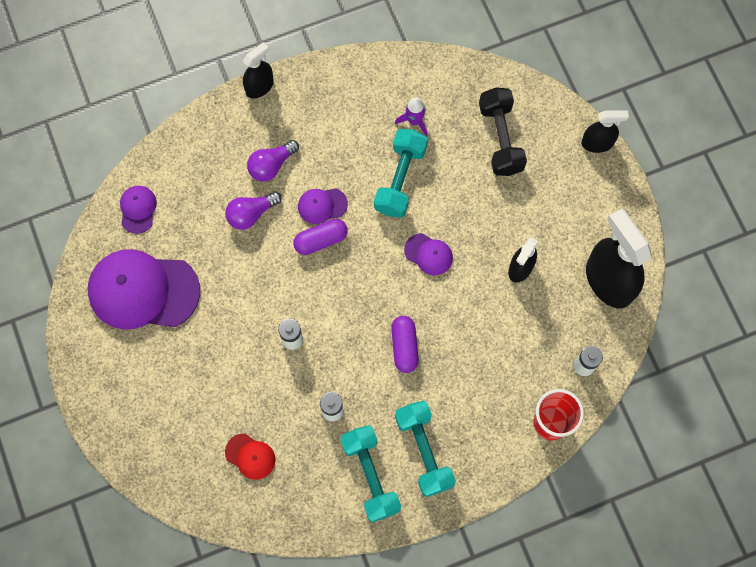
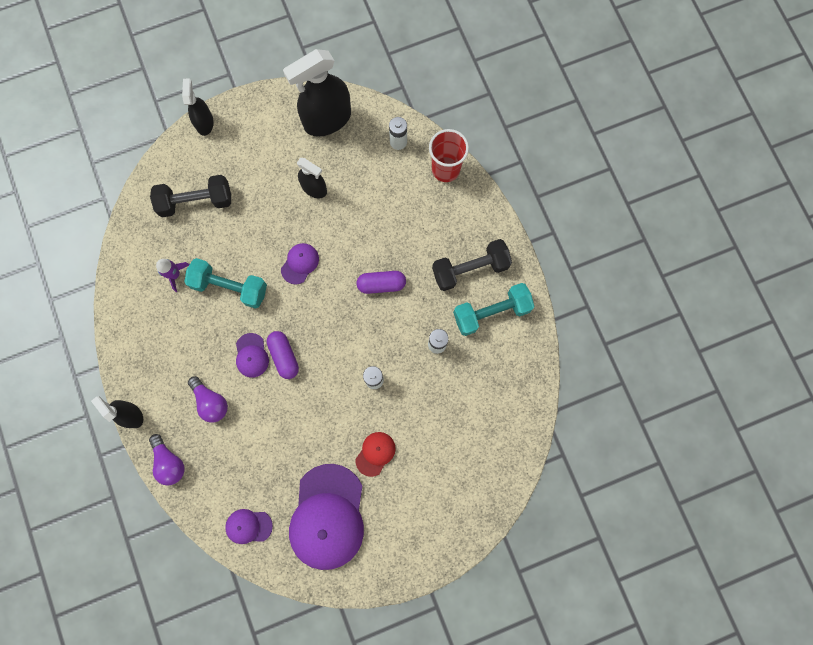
camera: 90 degrees left, 5 degrees up
(250, 456) = (477, 414): red cap -> red cap (375, 453)
(251, 214) = (257, 419): purple light bulb -> purple light bulb (169, 462)
(424, 451) = (470, 269): turquoise dumbbell -> black dumbbell

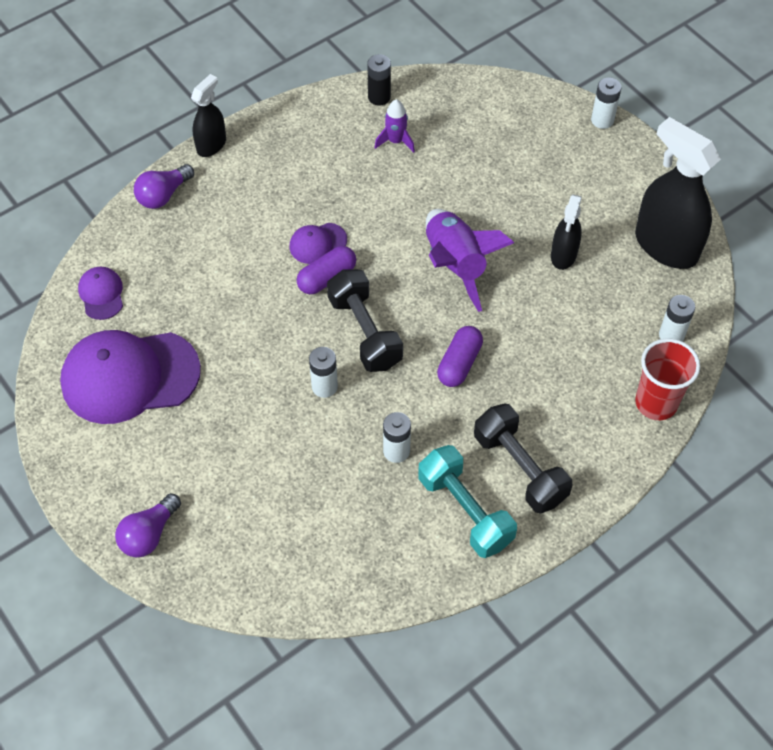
camera: 75 degrees right, 20 degrees down
(127, 275) = (379, 97): none -> black battery
(196, 201) = (496, 138): black dumbbell -> black dumbbell (364, 332)
(204, 123) = (602, 120): black spray bottle -> white battery
(211, 402) = (247, 217): purple light bulb -> purple light bulb (149, 534)
(230, 287) = (398, 199): turquoise dumbbell -> none
(300, 263) = (455, 264): purple cap -> purple rocket
(375, 453) = (225, 411): red cap -> none
(381, 284) = (459, 363): purple capsule -> purple capsule turned 45 degrees clockwise

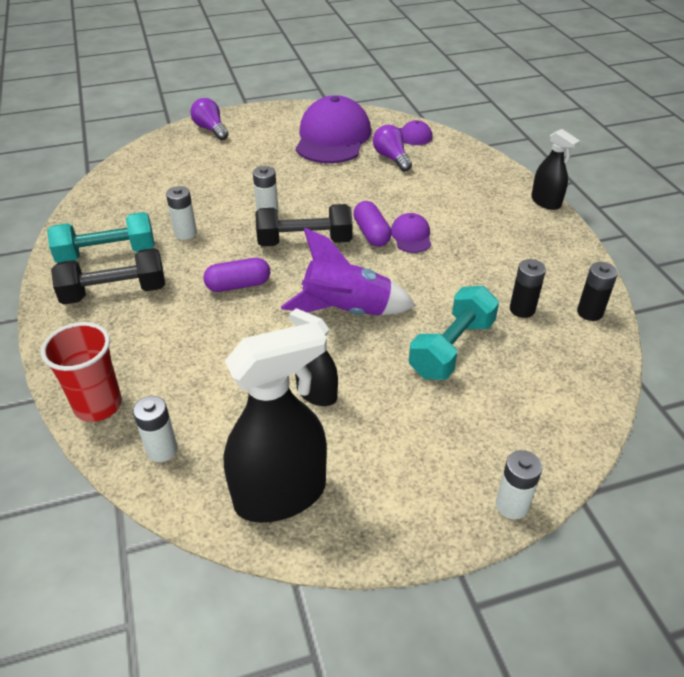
camera: 110 degrees right, 15 degrees down
(163, 195) = (495, 172): purple light bulb -> purple light bulb (391, 158)
(395, 141) = (522, 309): purple rocket -> black battery
(459, 363) = (238, 285): purple capsule -> purple capsule turned 60 degrees counterclockwise
(468, 179) = (451, 348): none -> turquoise dumbbell

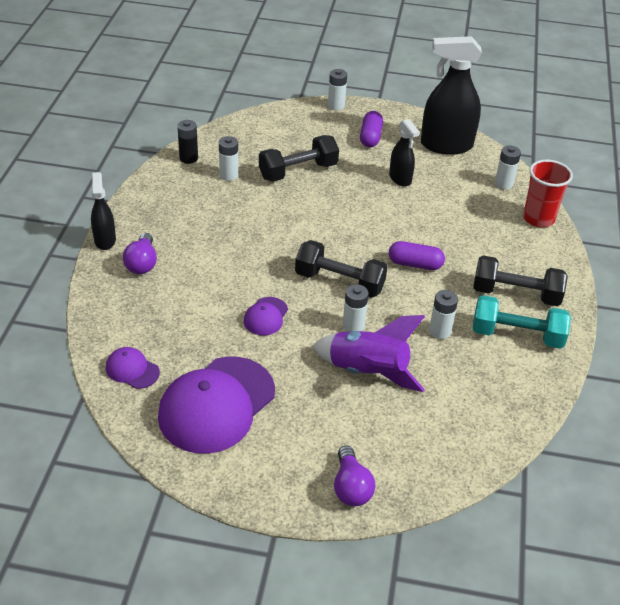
camera: 155 degrees left, 0 degrees up
(346, 310) = (347, 217): purple rocket -> purple rocket (367, 372)
(371, 233) = (278, 268): purple capsule -> purple capsule (370, 137)
(391, 158) = (182, 346): purple light bulb -> purple light bulb (142, 263)
(411, 236) = (248, 253): purple cap -> purple cap (266, 316)
(451, 348) = (298, 171): turquoise dumbbell -> black dumbbell
(522, 309) = (229, 175): black battery -> white battery

